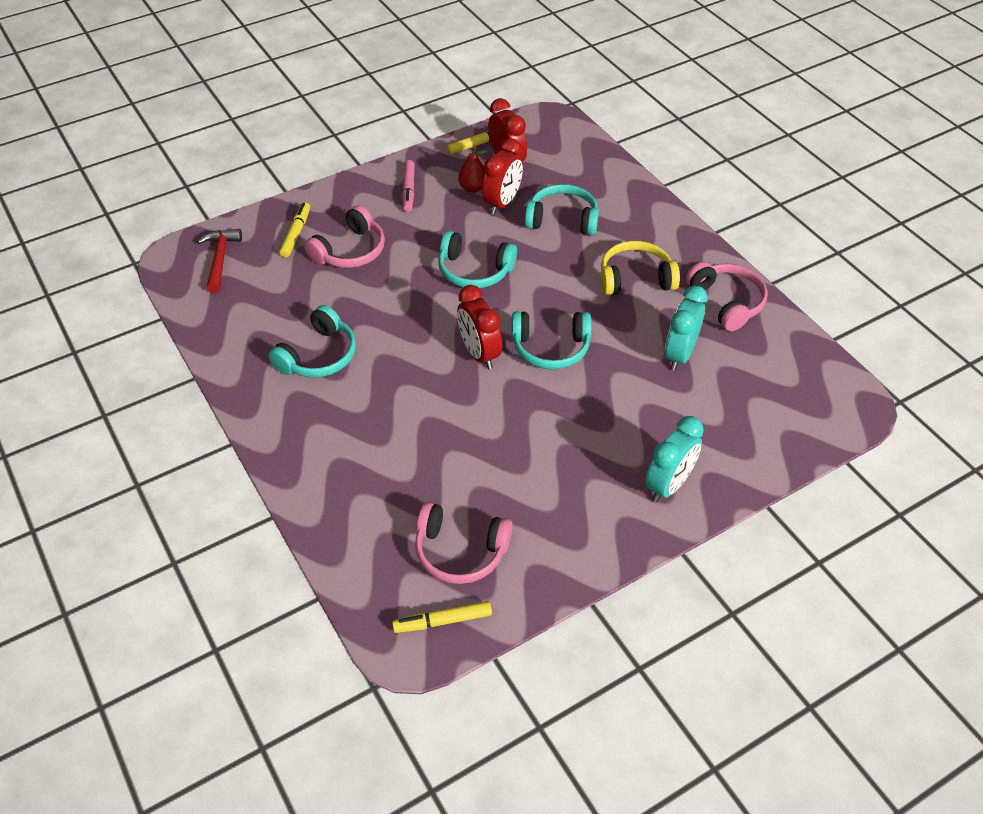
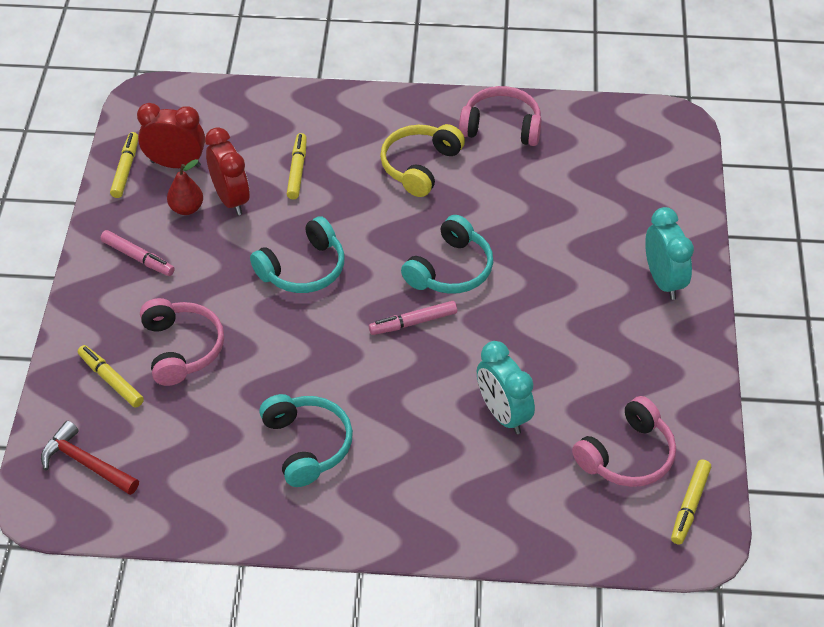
camera: 55 degrees left, 0 degrees up
(479, 353) = (413, 322): red clock -> pink marker
(562, 220) = (297, 170): turquoise headphones -> yellow marker
(679, 354) = (533, 191): turquoise clock -> turquoise clock (503, 414)

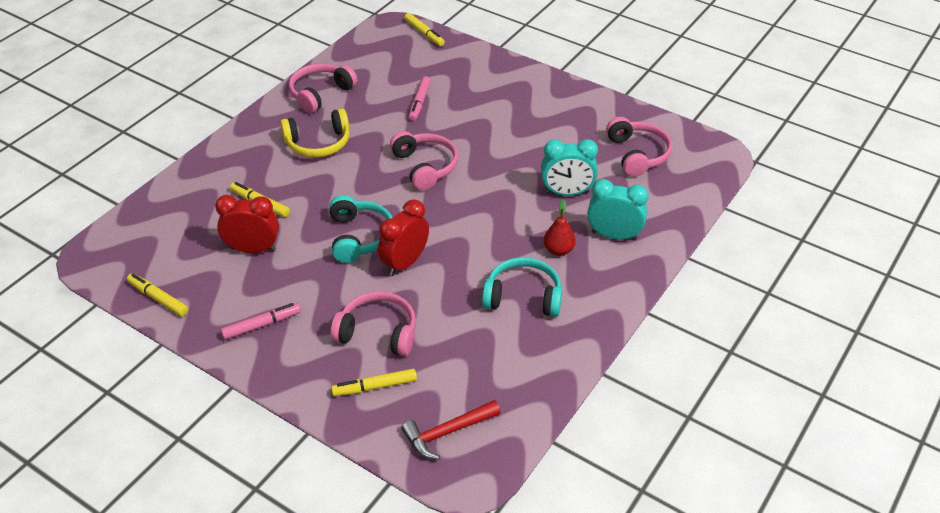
camera: 60 degrees left, 5 degrees down
(176, 164) = (184, 267): red clock -> red clock (405, 263)
(186, 208) = (237, 278): red pear -> red pear (558, 250)
(413, 322) = (456, 202): pink marker -> pink marker (419, 102)
(420, 166) = (318, 143): yellow headphones -> yellow headphones turned 75 degrees counterclockwise
(450, 269) = (425, 167): turquoise headphones -> pink headphones
(663, 281) = (514, 84): turquoise clock -> turquoise clock (614, 235)
(689, 505) = (691, 146): yellow marker -> yellow marker (424, 33)

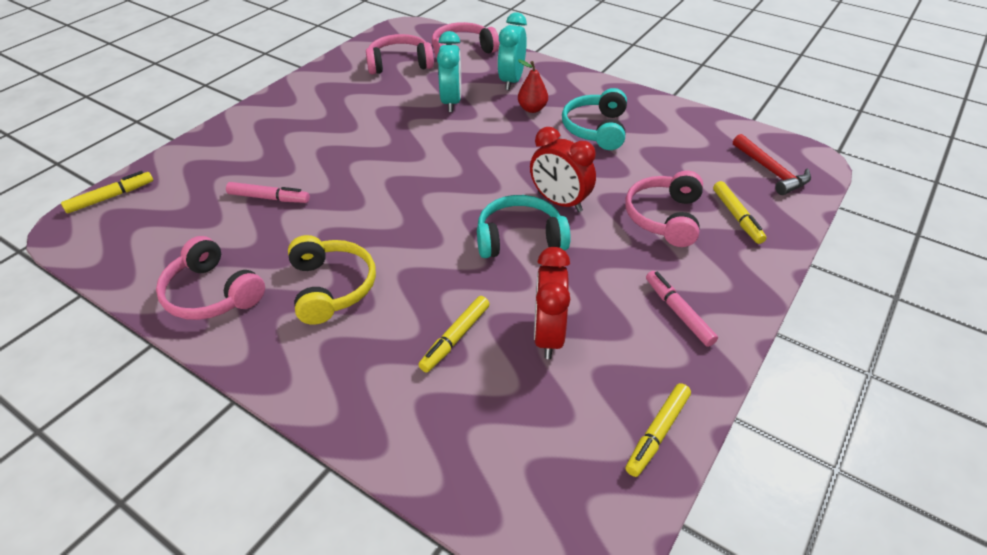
camera: 90 degrees left, 0 degrees up
(425, 167) = (397, 191): pink headphones -> pink headphones (462, 51)

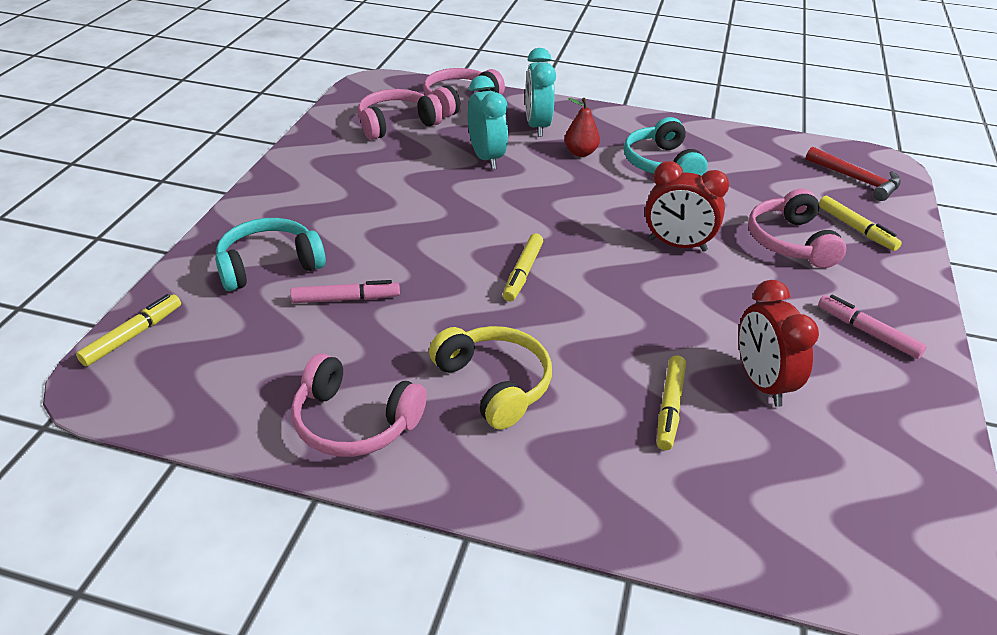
camera: 20 degrees left, 5 degrees down
(520, 238) = (663, 290): turquoise headphones -> turquoise headphones (269, 265)
(657, 433) = (930, 453): yellow marker -> yellow marker (522, 273)

